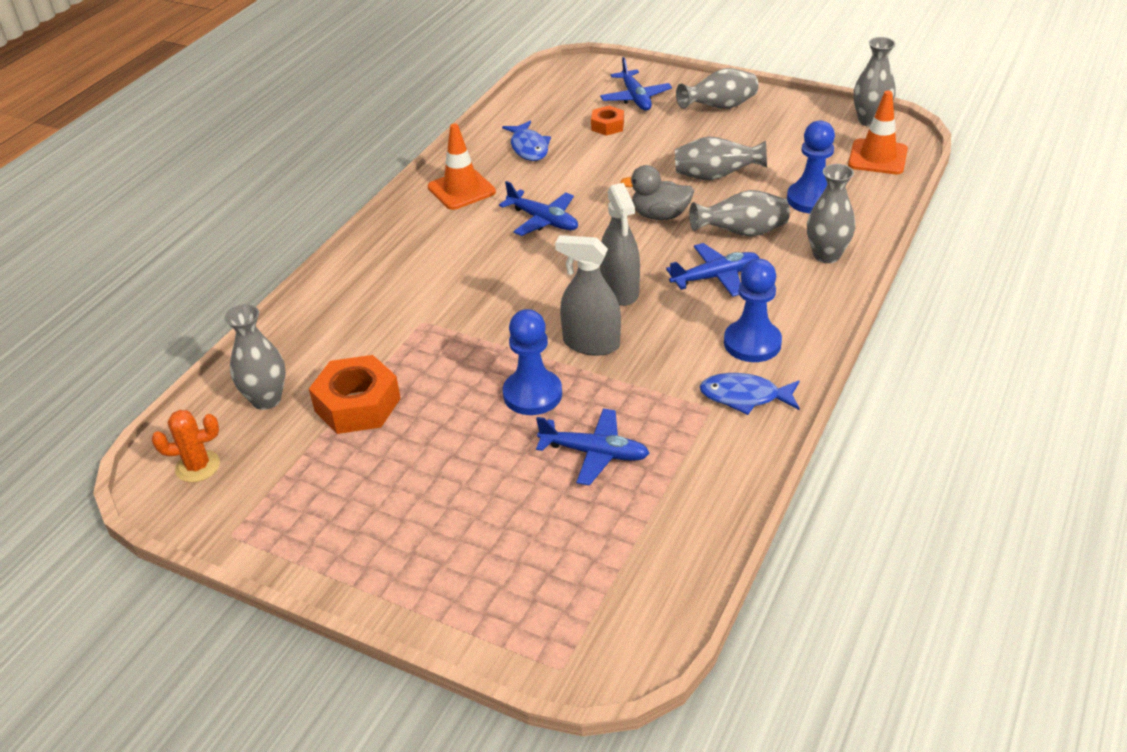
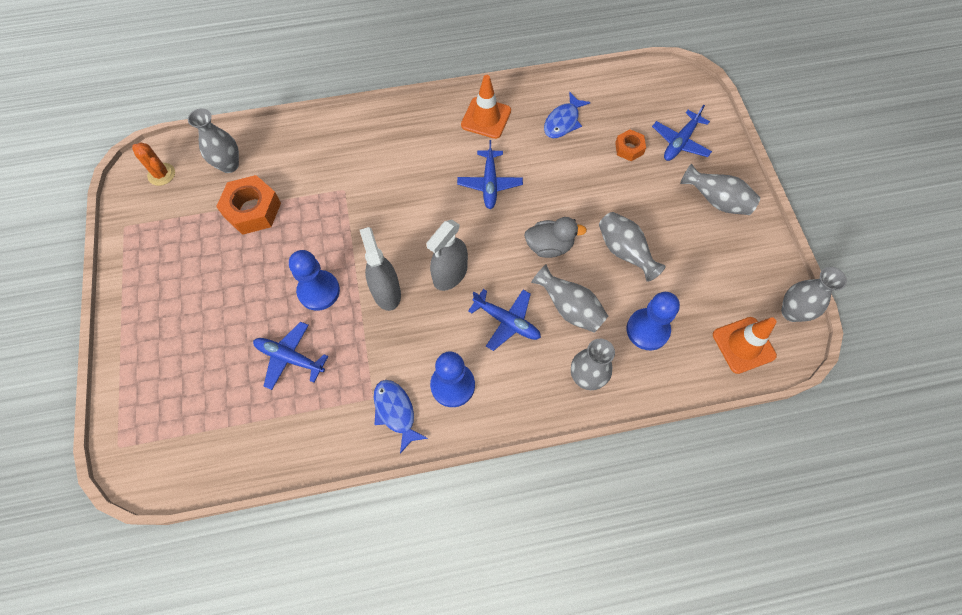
camera: 50 degrees right, 25 degrees up
(594, 453) = (290, 358): blue plane -> blue plane turned 135 degrees clockwise
(659, 215) = (549, 246): grey duck -> grey duck turned 120 degrees clockwise

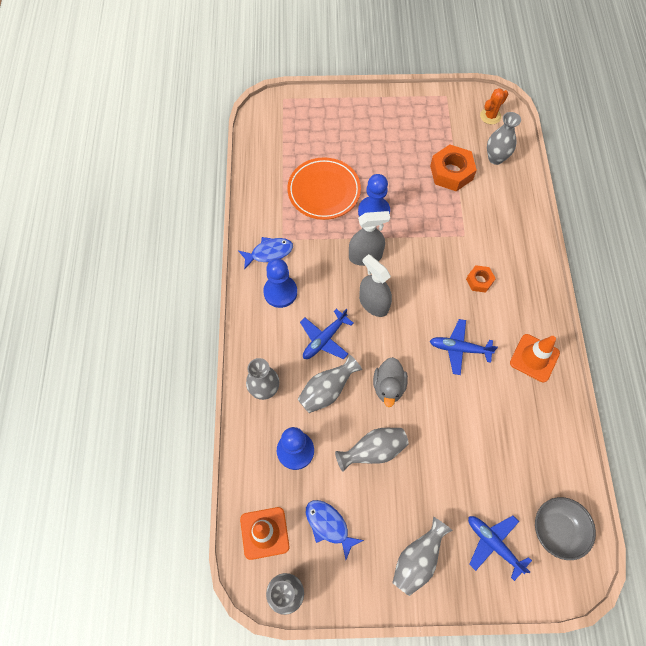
camera: 100 degrees right, 0 degrees up
(290, 358) = (324, 191): blue plane -> orange plate
(563, 121) = (526, 429): blue fish -> blue fish (329, 525)
(629, 148) = (489, 487): orange nut -> orange nut (479, 281)
(650, 96) = (557, 530): none -> grey bowl

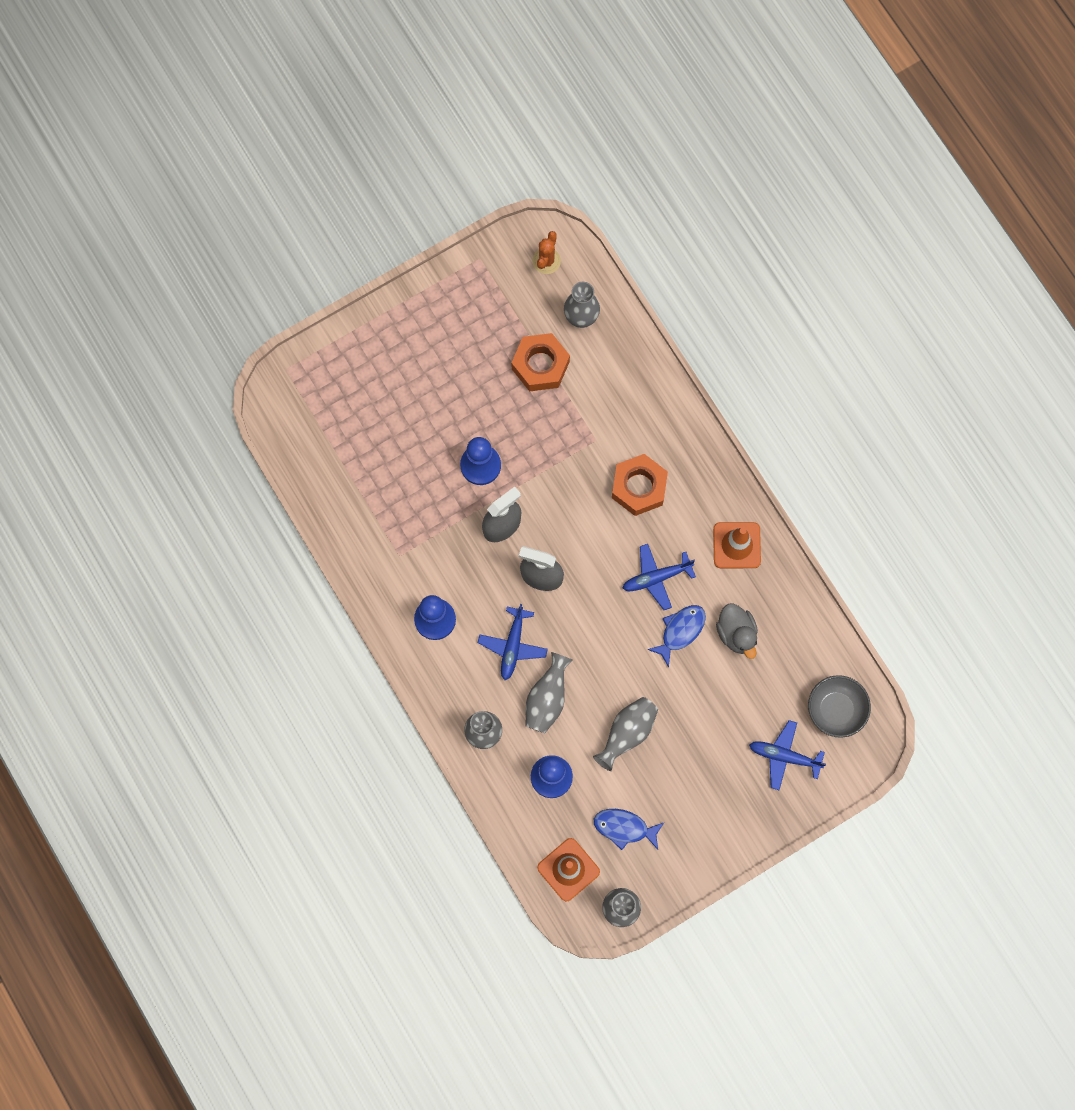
camera: 30 degrees left, 10 degrees up
(269, 252) = (394, 580): blue fish -> blue fish (680, 631)
(324, 191) = (409, 469): orange plate -> none
(388, 386) = (606, 659): grey duck -> grey duck (736, 633)
(417, 559) = (722, 810): grey vase -> none
(479, 281) = (639, 487): orange nut -> orange nut, size x1.78

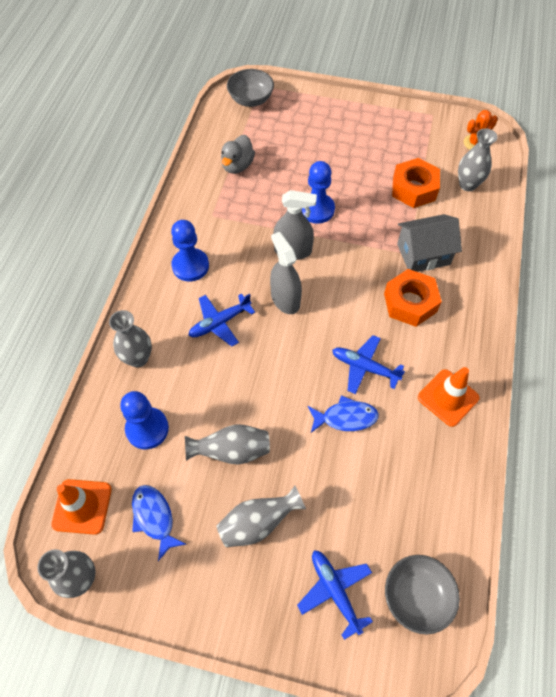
camera: 45 degrees right, 15 degrees down
(295, 395) = (251, 100): none -> grey bowl
(547, 699) = (204, 375): grey vase -> grey vase (258, 523)
(608, 429) = (423, 254): none -> grey house
(736, 633) = (387, 458): grey duck -> grey duck (237, 166)

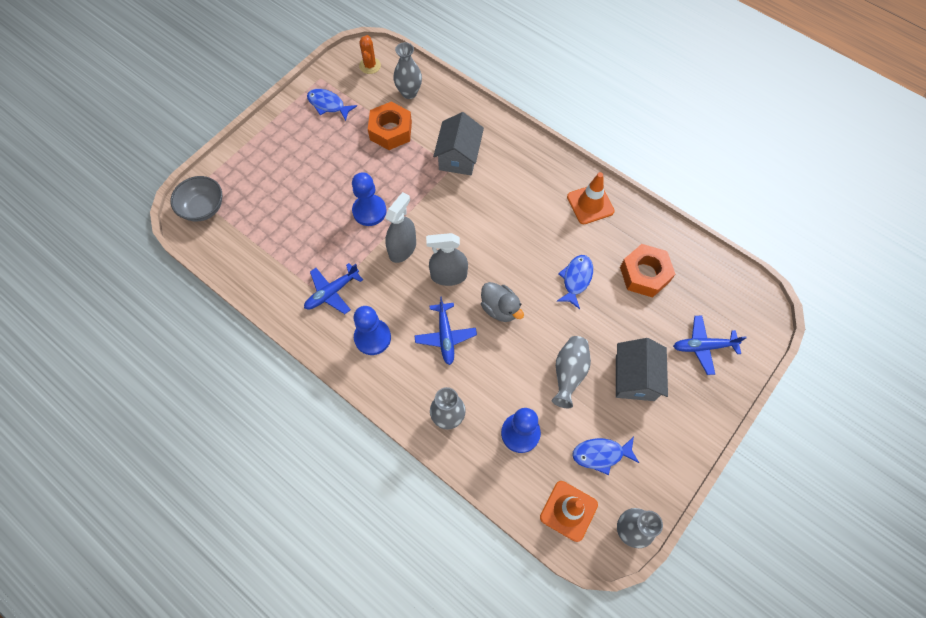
camera: 65 degrees left, 5 degrees up
(237, 166) = (280, 253): grey duck -> grey duck (500, 308)
(258, 523) = (634, 378): grey vase -> grey house
(364, 367) = (539, 247): blue plane -> blue plane (332, 292)
(408, 132) = (328, 105): none -> blue fish
(410, 303) = (498, 188): orange nut -> orange nut (644, 274)
(416, 596) = (724, 296): grey bowl -> none

